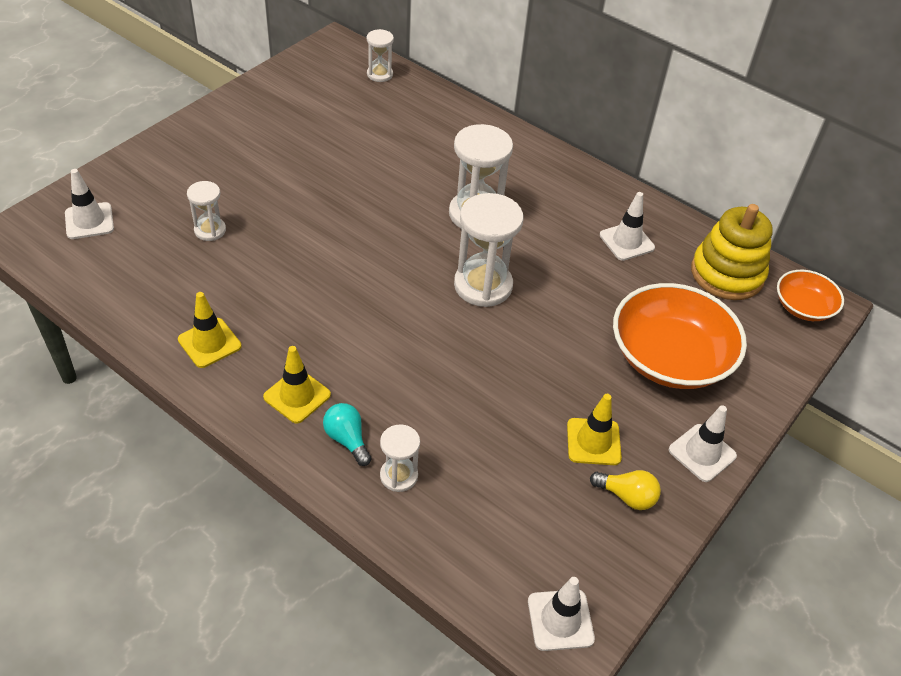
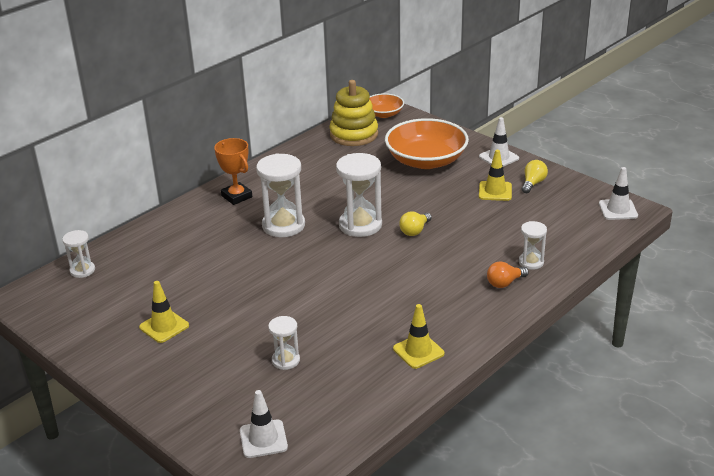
camera: 80 degrees left, 15 degrees down
(297, 396) = (468, 306): yellow traffic cone -> yellow traffic cone (164, 326)
(347, 439) = (505, 283): turquoise light bulb -> orange light bulb
(473, 342) = (415, 231): none -> yellow light bulb
(538, 170) = (236, 196): none -> orange trophy
(626, 241) = (320, 166): white traffic cone -> none

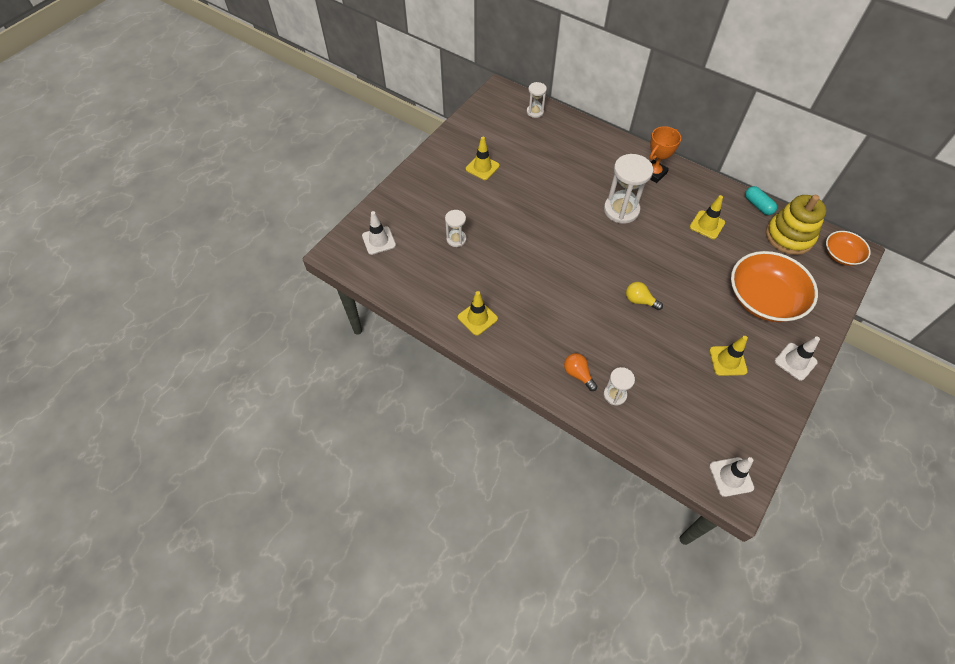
camera: 80 degrees right, 25 degrees up
(308, 143) = (758, 205): none -> turquoise capsule
(324, 175) = (707, 225): none -> yellow traffic cone
(360, 225) = (637, 261): white hourglass -> none
(533, 183) = (755, 394): yellow light bulb -> none

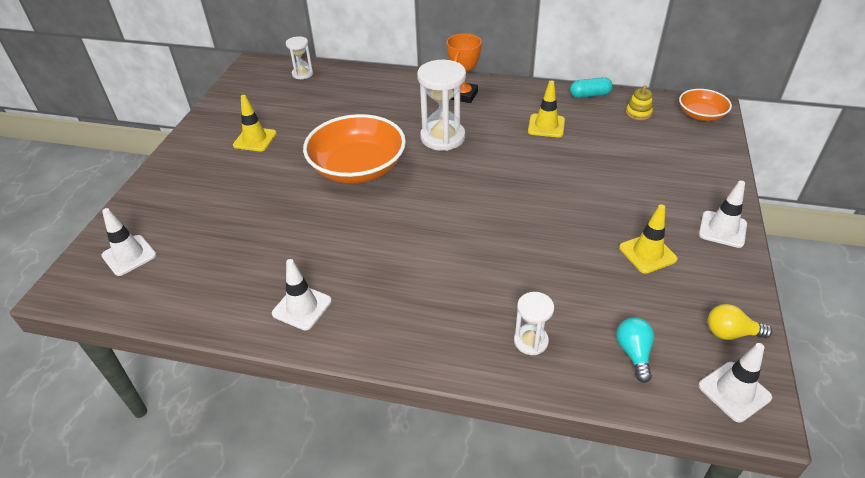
camera: 20 degrees left, 15 degrees down
(456, 239) = (243, 223): white hourglass -> none
(477, 318) = (302, 307): yellow traffic cone -> white traffic cone
(578, 374) = (470, 332): orange light bulb -> none
(639, 301) = (509, 221): yellow light bulb -> yellow light bulb (730, 333)
(678, 428) = (634, 353): none -> turquoise light bulb
(758, 205) = (589, 95): turquoise capsule -> turquoise capsule turned 45 degrees counterclockwise
(764, 299) = (648, 177): orange bowl -> orange bowl (358, 168)
(789, 236) = (638, 113): yellow stacking toy -> yellow stacking toy, size x0.45

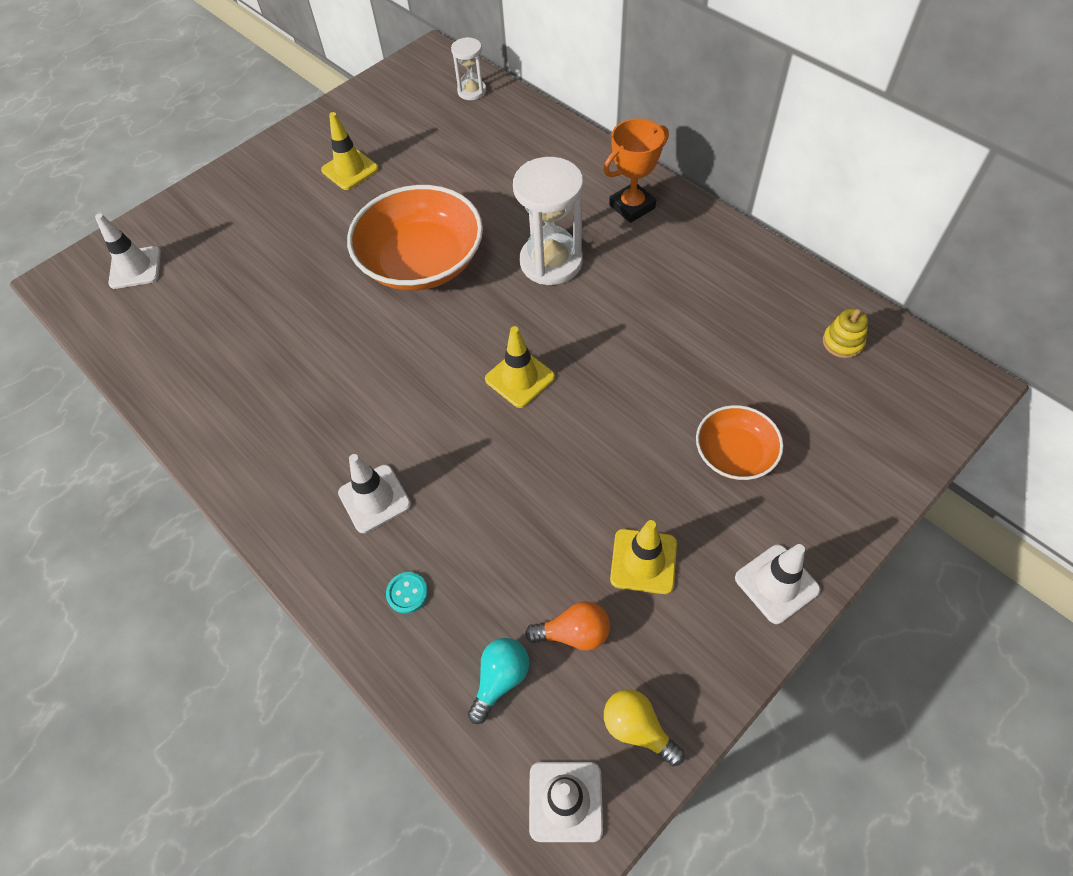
camera: 35 degrees right, 15 degrees up
(302, 307) = (231, 416): white traffic cone -> white traffic cone (374, 499)
(531, 341) = (407, 593): white hourglass -> turquoise button
(546, 126) = (694, 304): yellow traffic cone -> yellow traffic cone (520, 378)
(589, 95) = (801, 280): turquoise capsule -> none
(649, 307) = (574, 633): none -> orange light bulb
(701, 115) = (935, 389): orange bowl -> orange bowl (734, 454)

